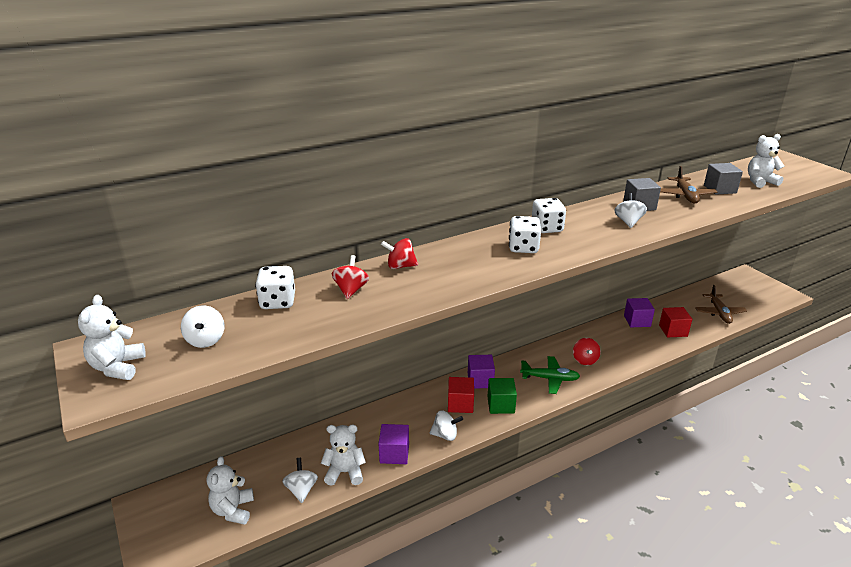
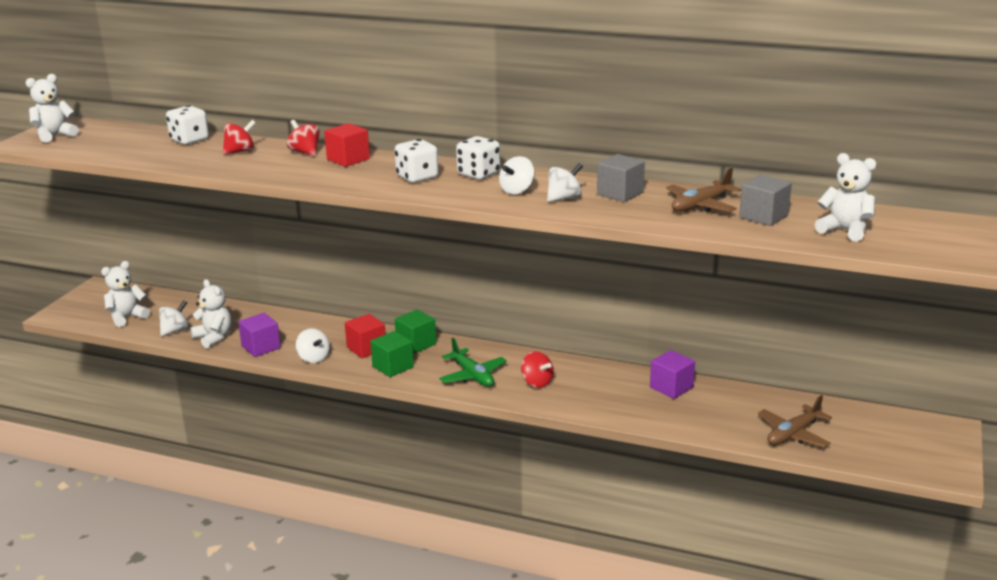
camera: 50 degrees right, 5 degrees down
(205, 340) = (113, 142): white spinning top -> white spinning top (517, 191)
(480, 380) = (416, 344): purple cube -> green cube
(585, 360) = (537, 382): red spinning top -> red spinning top turned 90 degrees counterclockwise
(673, 331) = (690, 415): red cube -> red cube (348, 159)

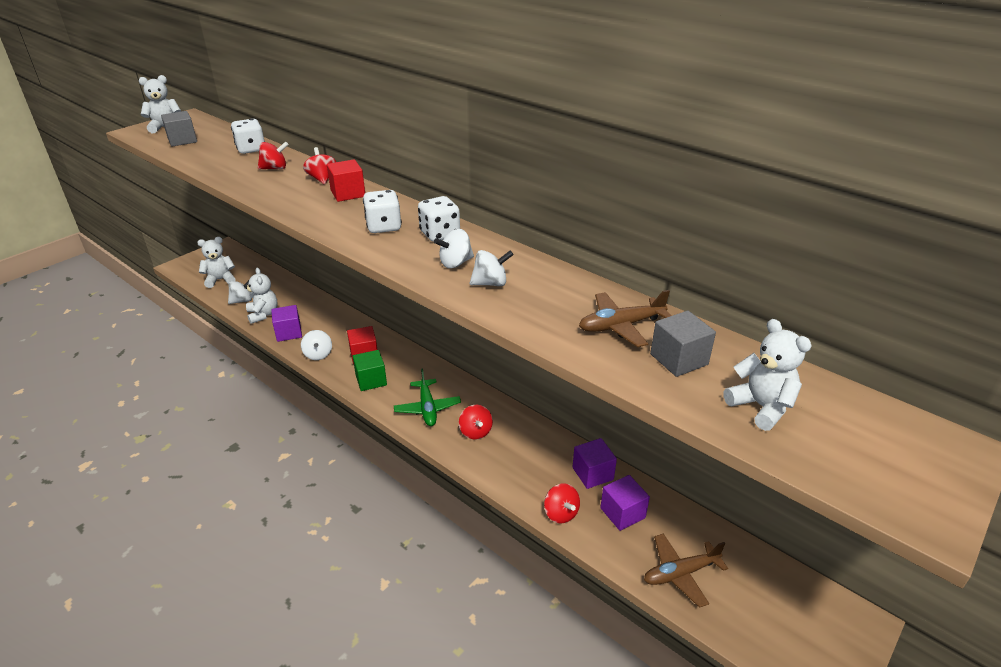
camera: 20 degrees right, 10 degrees up
(416, 344) = (405, 360): green cube -> none
(620, 193) = (550, 289): grey cube -> grey cube (182, 140)
(663, 421) = (561, 513): none -> red spinning top
(717, 407) = (622, 513): none -> purple cube

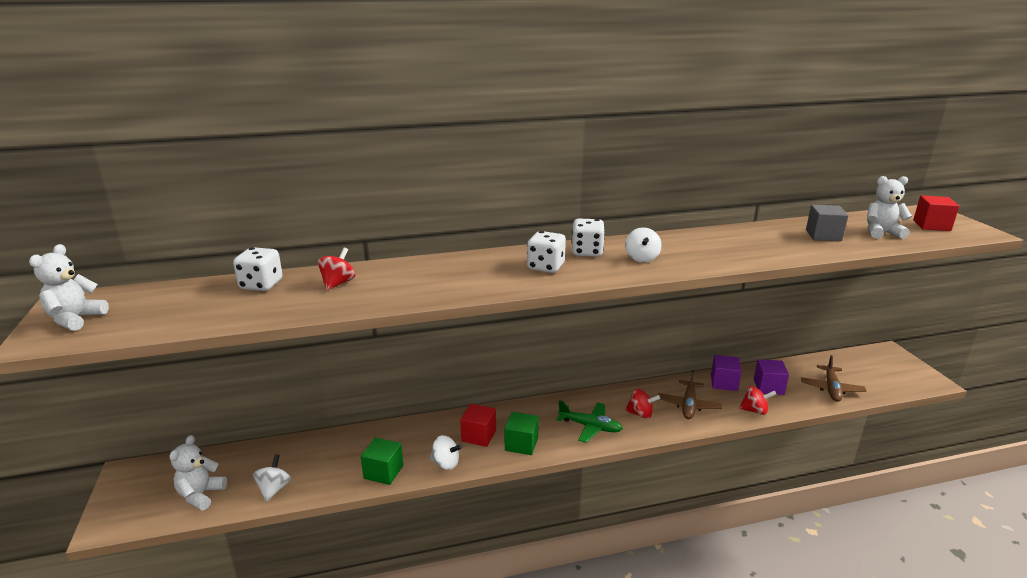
camera: 55 degrees left, 10 degrees down
(182, 140) = (147, 316): grey cube -> none
(263, 314) = (324, 480): white teddy bear -> none
(289, 333) = (383, 472): purple cube -> green cube
(322, 179) = (404, 269): red spinning top -> none
(348, 193) = (456, 265): red cube -> red cube (931, 225)
(490, 283) = (685, 256): white spinning top -> none
(620, 326) = (775, 238): brown plane -> brown plane (689, 405)

